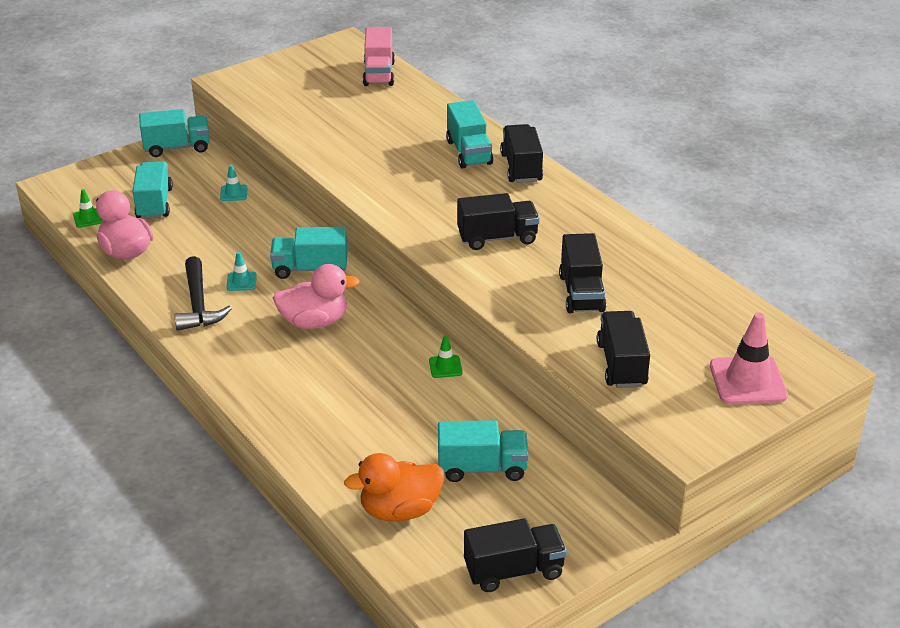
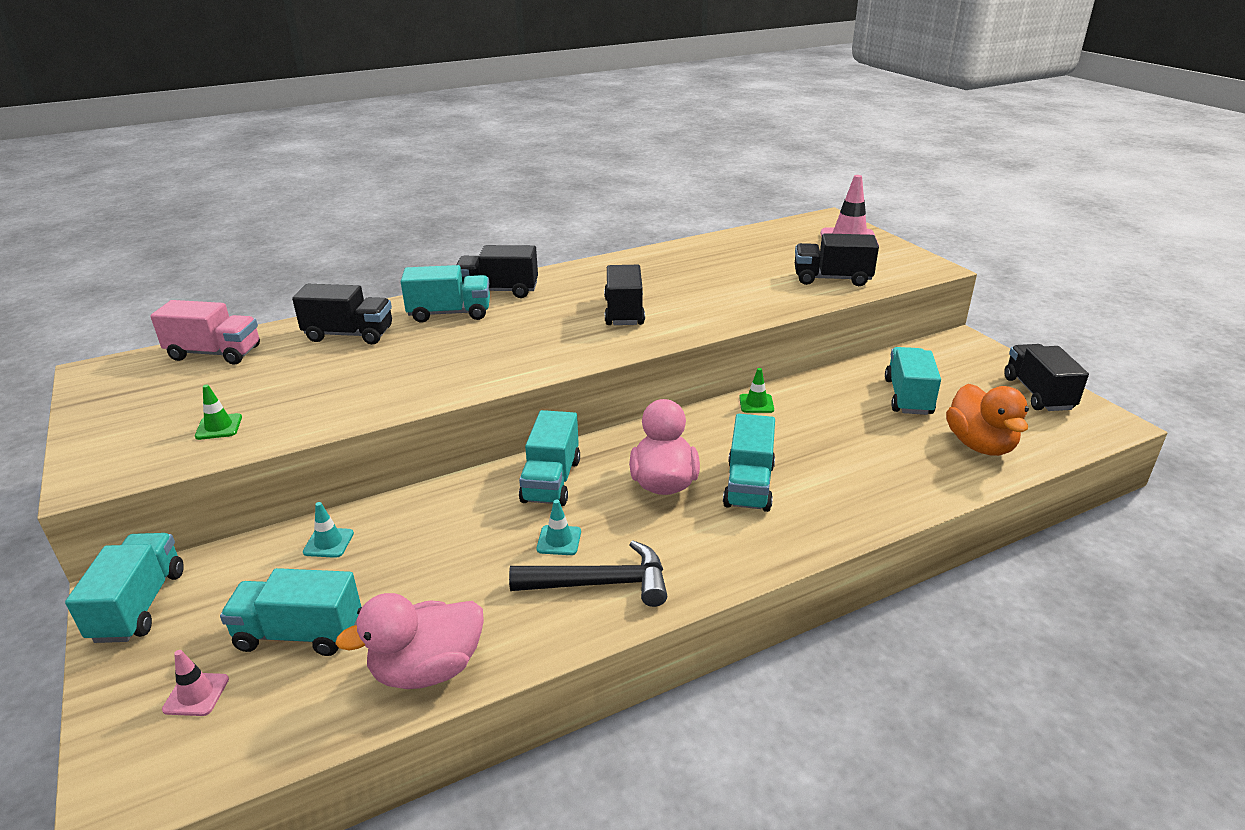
camera: 80 degrees left, 5 degrees down
(88, 218) = (290, 728): green traffic cone -> green traffic cone (219, 427)
(112, 185) = (196, 694): none -> pink traffic cone
(316, 366) = (749, 485): none -> turquoise truck
(581, 293) = (726, 284): black truck -> black truck (349, 334)

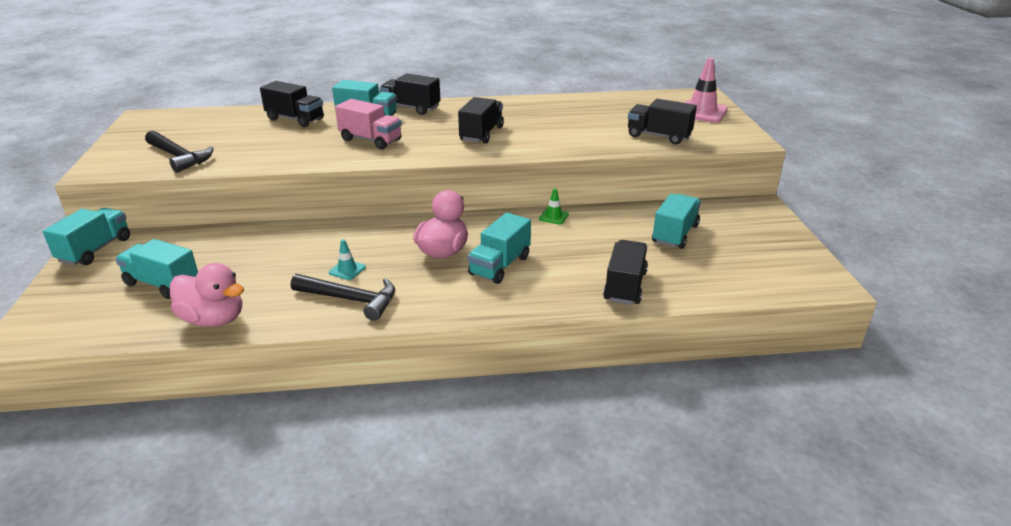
camera: 20 degrees right, 0 degrees up
(196, 694) = (89, 300): pink traffic cone -> none
(215, 353) = (211, 117): pink truck -> pink truck (371, 140)
(219, 427) = (179, 157): green traffic cone -> black hammer
(328, 543) = (215, 241): turquoise traffic cone -> none
(427, 669) = (213, 319): pink duck -> pink duck turned 150 degrees counterclockwise
(551, 481) = (372, 235): turquoise truck -> none
(980, 445) = (700, 277): orange duck -> none
(1038, 393) = (787, 252): black truck -> black truck (625, 286)

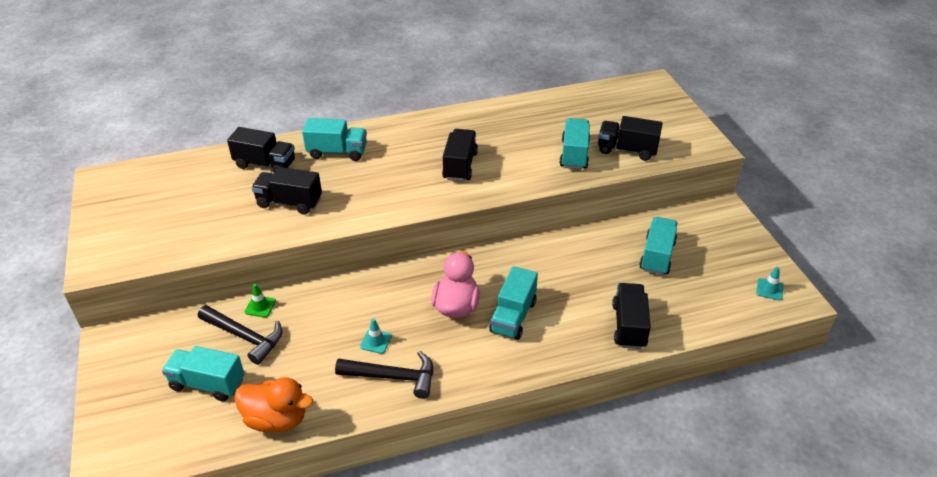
camera: 10 degrees left, 10 degrees up
(95, 250) = (119, 350): turquoise truck -> turquoise truck (574, 154)
(179, 157) = (172, 236): black hammer -> black hammer (244, 337)
(213, 319) = (276, 419): pink duck -> orange duck
(371, 140) = (355, 188): pink truck -> none
(411, 108) = (376, 133): black truck -> black truck (289, 202)
(553, 216) = (543, 247): green traffic cone -> green traffic cone (260, 306)
(702, 112) = (658, 109): pink traffic cone -> none
(797, 273) = (769, 289): none -> turquoise traffic cone

